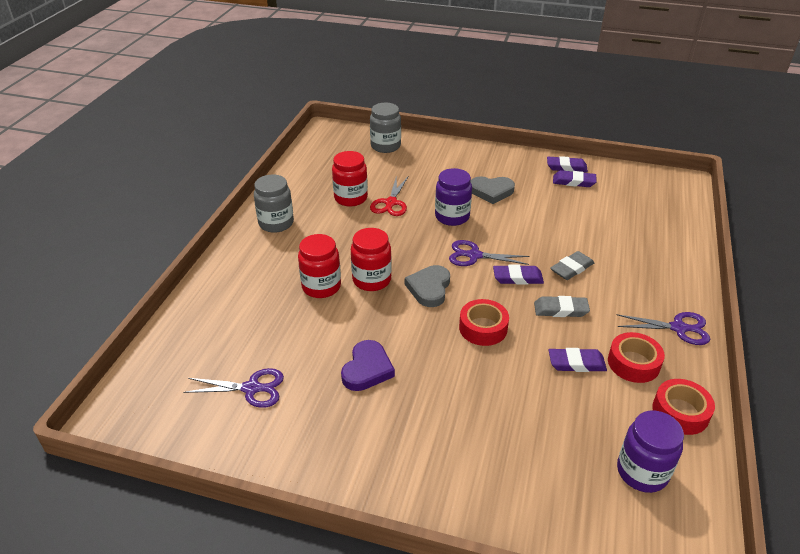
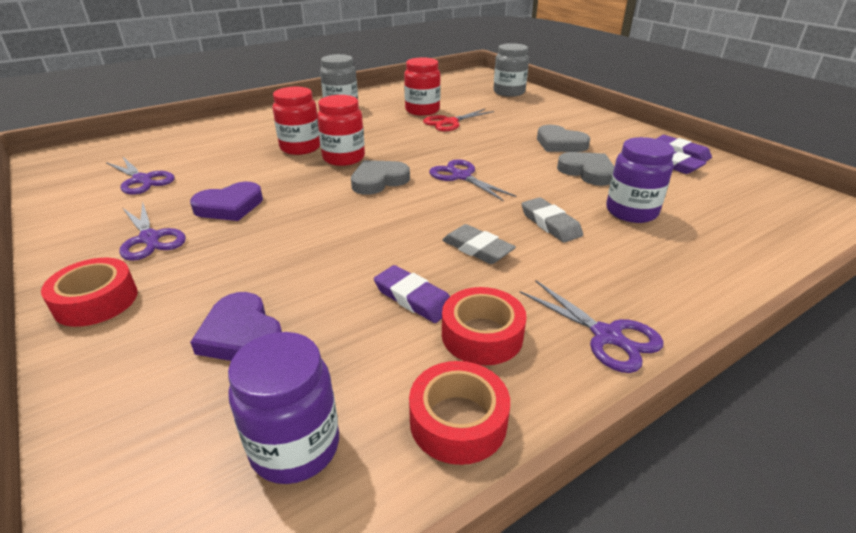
camera: 40 degrees right, 5 degrees down
(361, 427) = (150, 238): none -> purple scissors
(452, 217) = (488, 146): purple jar -> purple jar (631, 212)
(483, 328) = (372, 226): red tape -> red tape (96, 301)
(517, 278) = (475, 207): purple eraser -> none
(531, 443) = (241, 334): none -> purple heart
(538, 212) = (587, 172): none -> grey heart
(571, 268) = (550, 224): grey eraser -> grey eraser turned 60 degrees clockwise

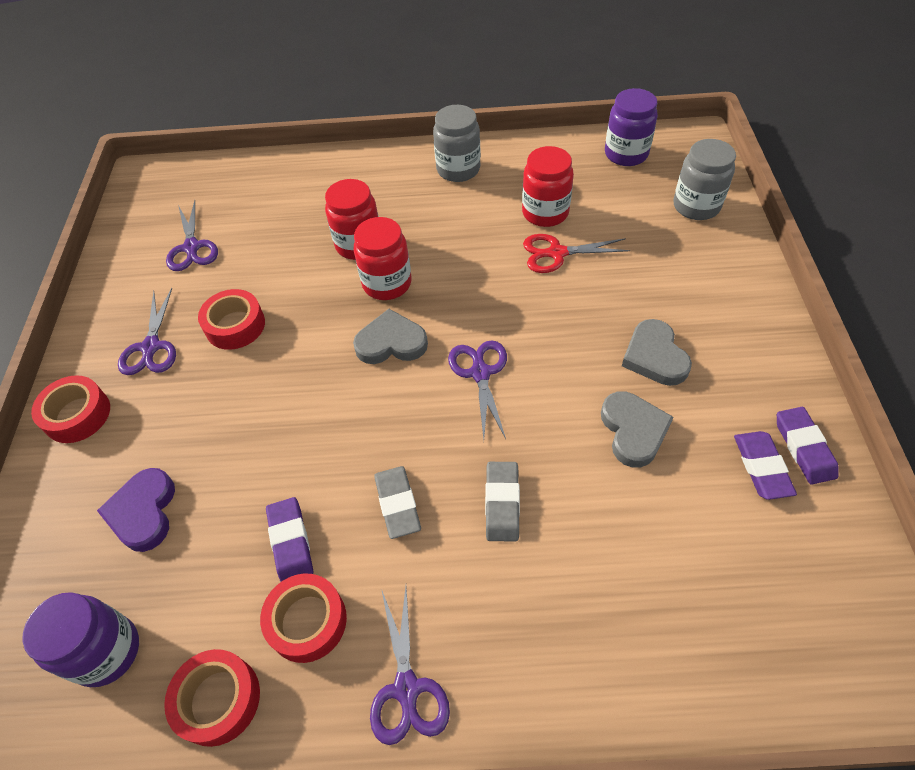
camera: 35 degrees right, 20 degrees up
(229, 206) = (235, 326): purple heart -> red tape
(631, 212) = (612, 530): purple jar -> purple jar (626, 154)

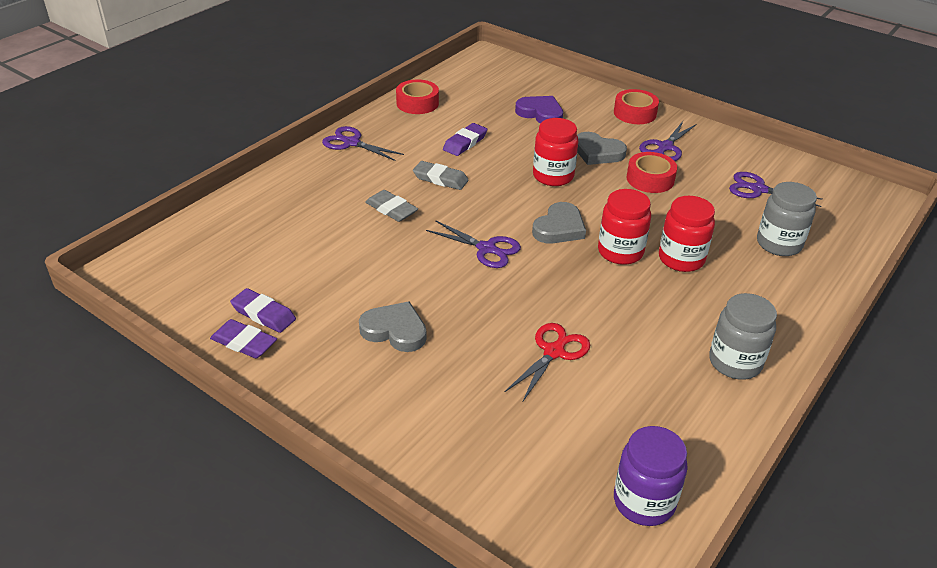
camera: 125 degrees right, 15 degrees down
(106, 651) = (477, 88): purple jar -> none
(151, 347) = (665, 147): purple scissors -> purple scissors turned 90 degrees counterclockwise
(290, 542) = (465, 143): purple eraser -> purple eraser turned 75 degrees counterclockwise
(307, 621) = (418, 132): red tape -> none
(545, 213) = (612, 378): red jar -> red jar (553, 176)
(633, 431) = (361, 281): grey heart -> grey heart (597, 152)
(696, 206) = (507, 489): grey jar -> grey jar (779, 244)

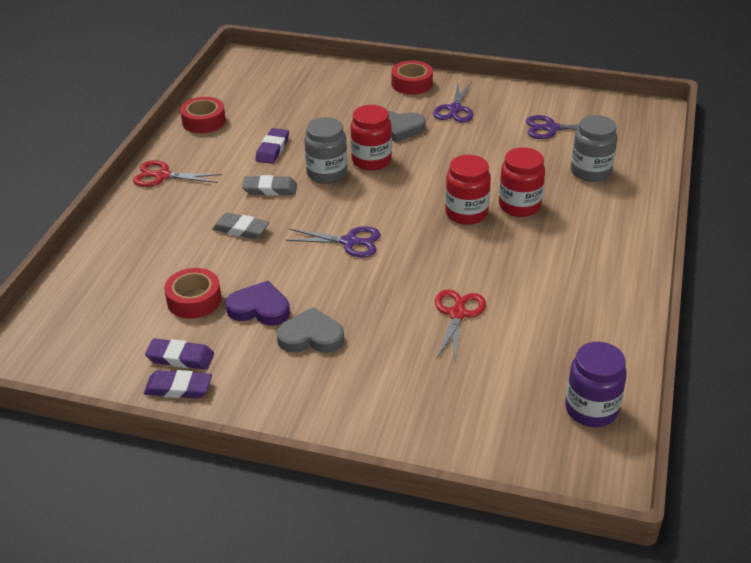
camera: 20 degrees left, 0 degrees up
(351, 143) = (162, 176): purple scissors -> red scissors
(540, 113) = (327, 104): purple heart -> purple heart (259, 308)
(559, 228) = (403, 206): grey heart -> none
(650, 179) = (457, 142): red tape -> red tape (194, 300)
(735, 362) = (604, 280): grey jar -> grey jar (327, 174)

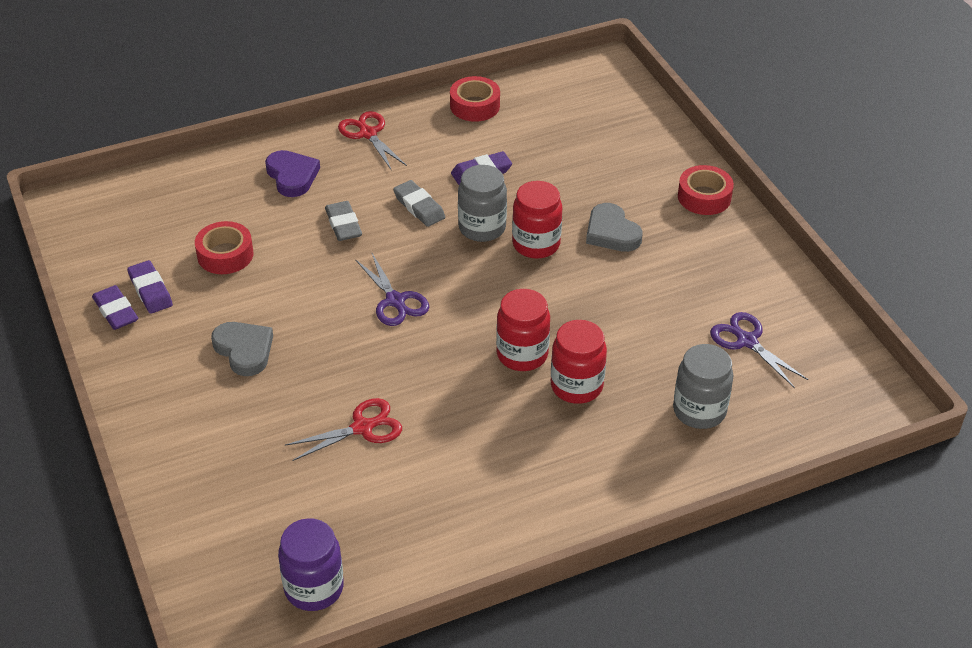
camera: 50 degrees right, 5 degrees up
(259, 308) = (251, 298): purple heart -> purple heart (292, 176)
(455, 109) = (695, 252): purple scissors -> none

